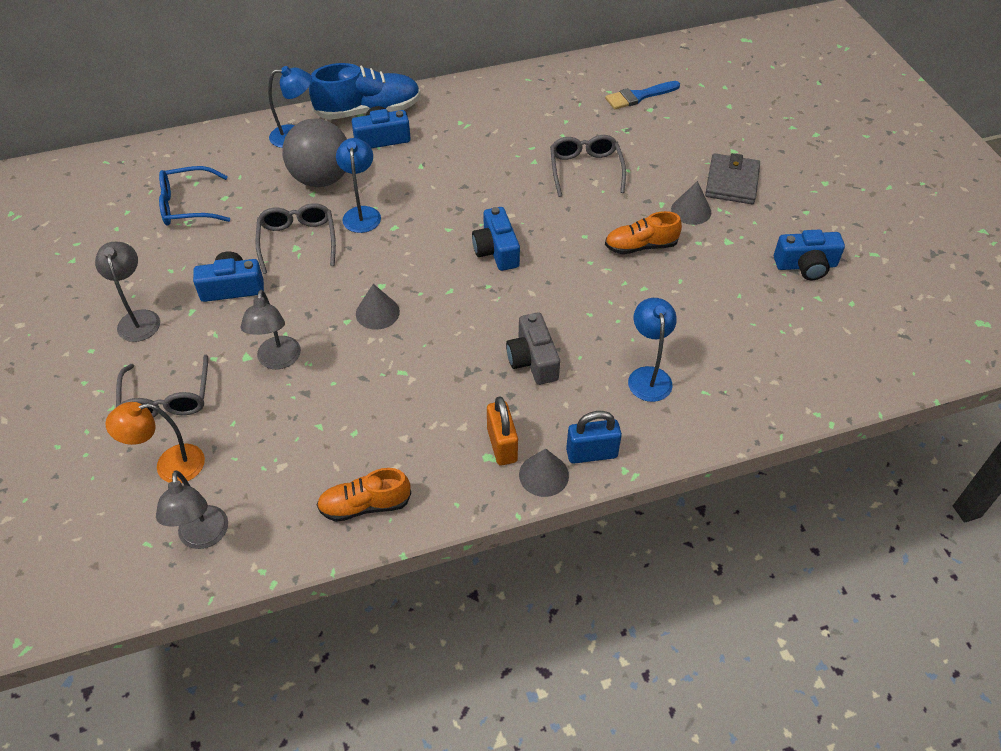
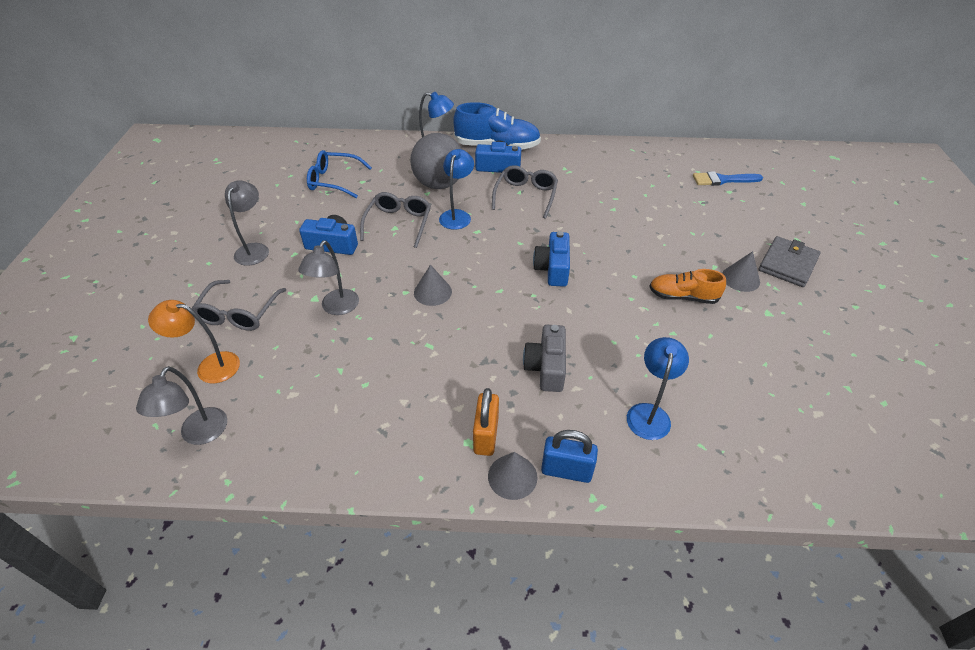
camera: 20 degrees right, 5 degrees down
(365, 505) = (341, 451): orange shoe -> none
(585, 170) = (655, 224): grey glasses -> grey glasses (525, 196)
(806, 265) = (842, 354): blue camera -> none

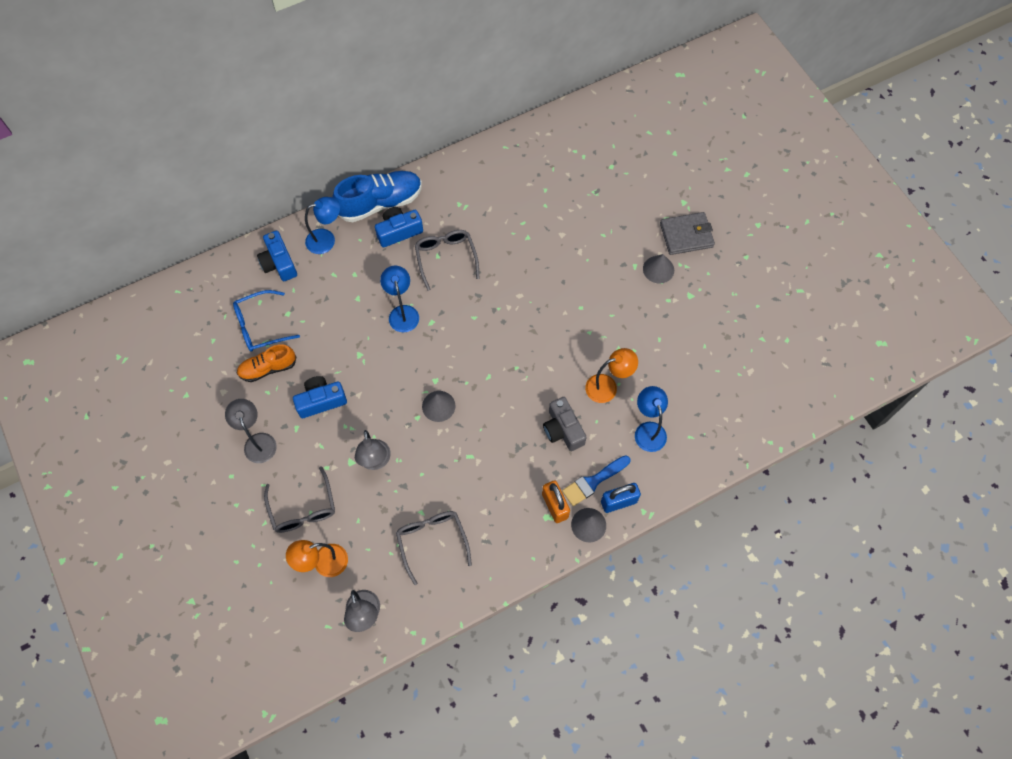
camera: 30 degrees left, 20 degrees up
(398, 223) = (359, 348): grey glasses -> grey glasses (432, 541)
(439, 184) = (360, 282): grey ball -> none
(553, 269) = (516, 332): blue camera -> blue camera (279, 263)
(623, 351) = (607, 386): none -> orange lamp
(683, 297) = (625, 311): orange shoe -> orange shoe (268, 368)
(722, 180) = (600, 153): blue brush -> blue brush (593, 481)
(787, 264) = (686, 235): grey wallet -> grey wallet turned 75 degrees clockwise

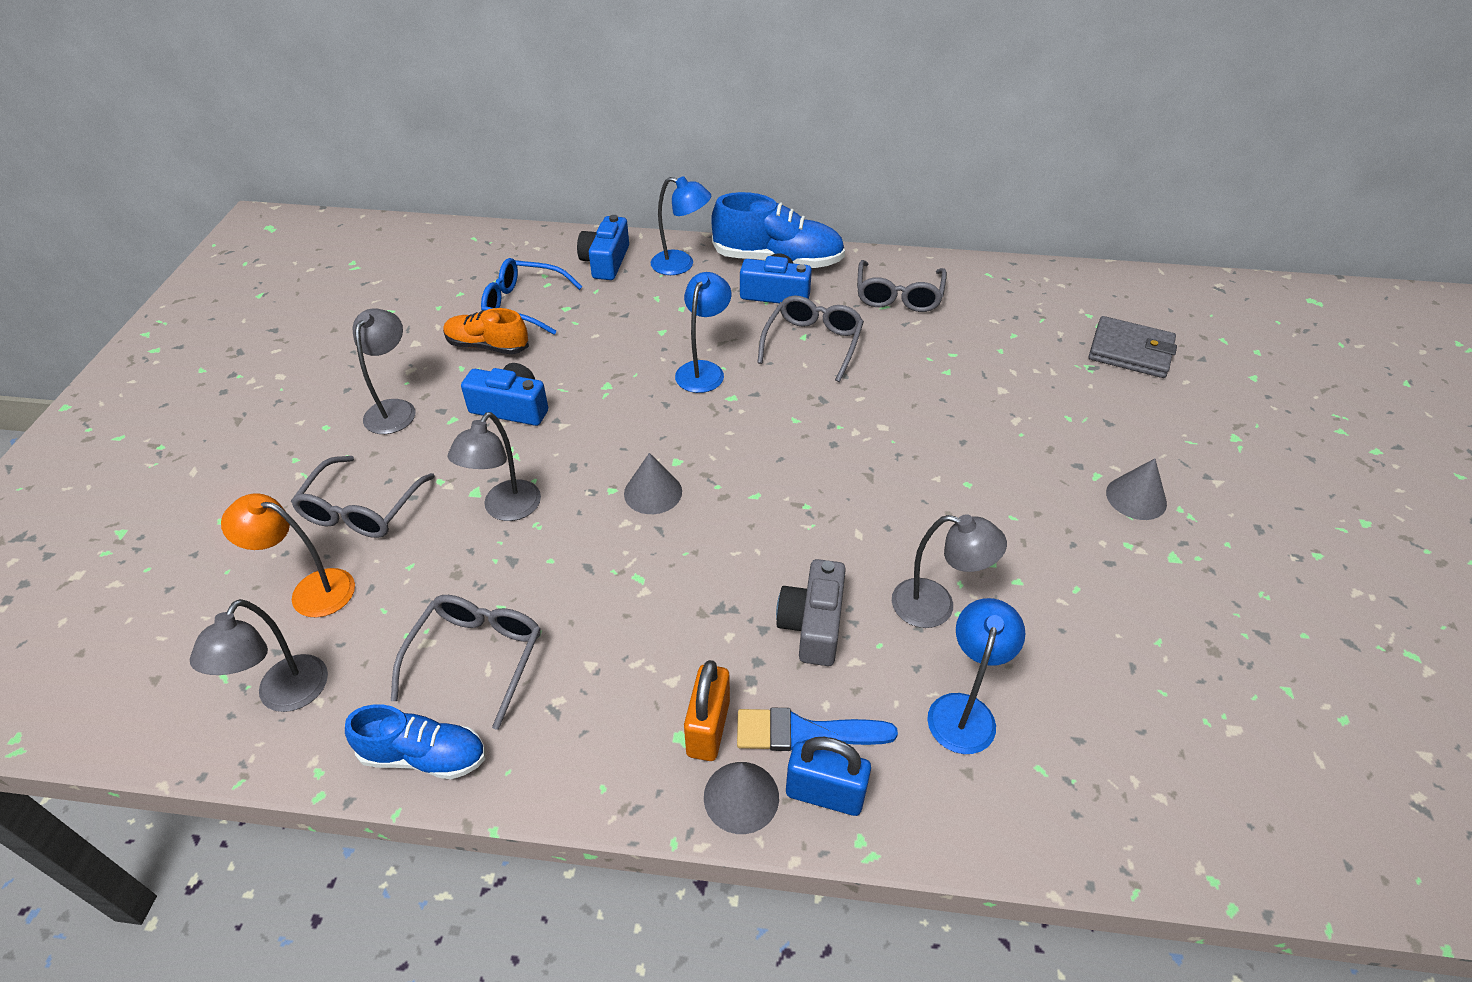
camera: 35 degrees right, 20 degrees down
(450, 596) = (424, 756): none -> blue shoe
(467, 193) = (898, 296): none -> grey glasses
(607, 386) = (936, 606): orange lamp -> grey lamp
(686, 235) = (1215, 478): grey wallet -> grey wallet (1130, 351)

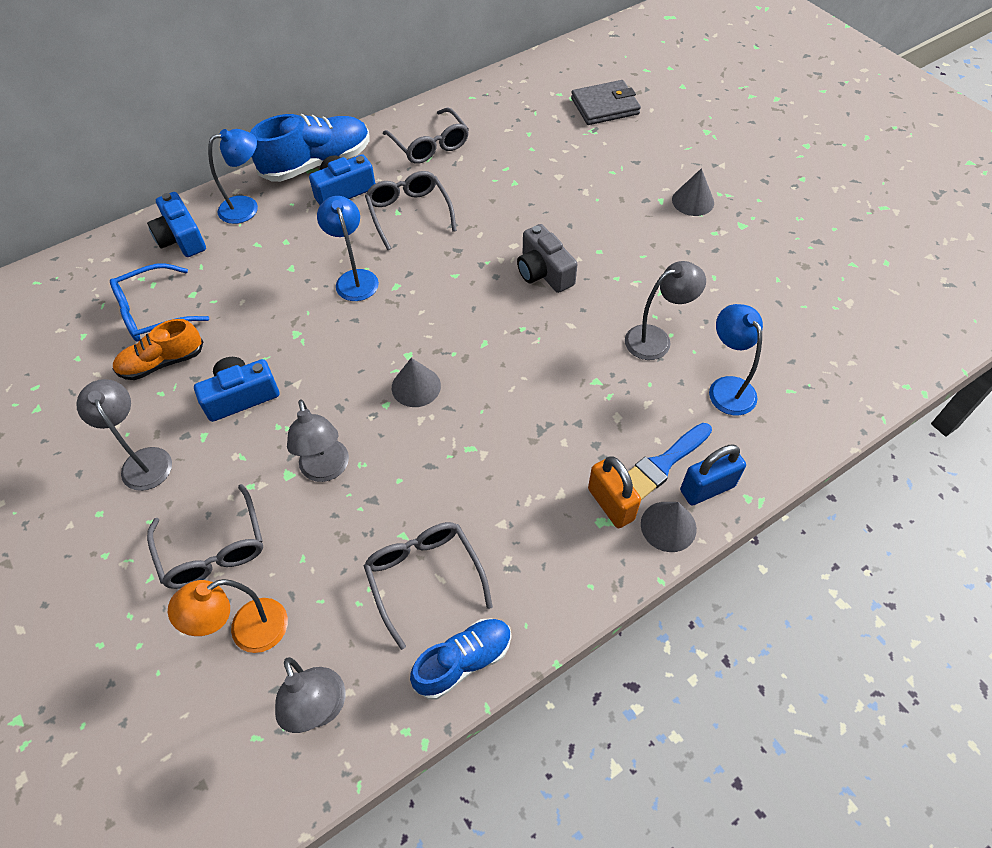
camera: 40 degrees left, 10 degrees up
(813, 625) = (603, 399): grey camera -> grey camera (544, 272)

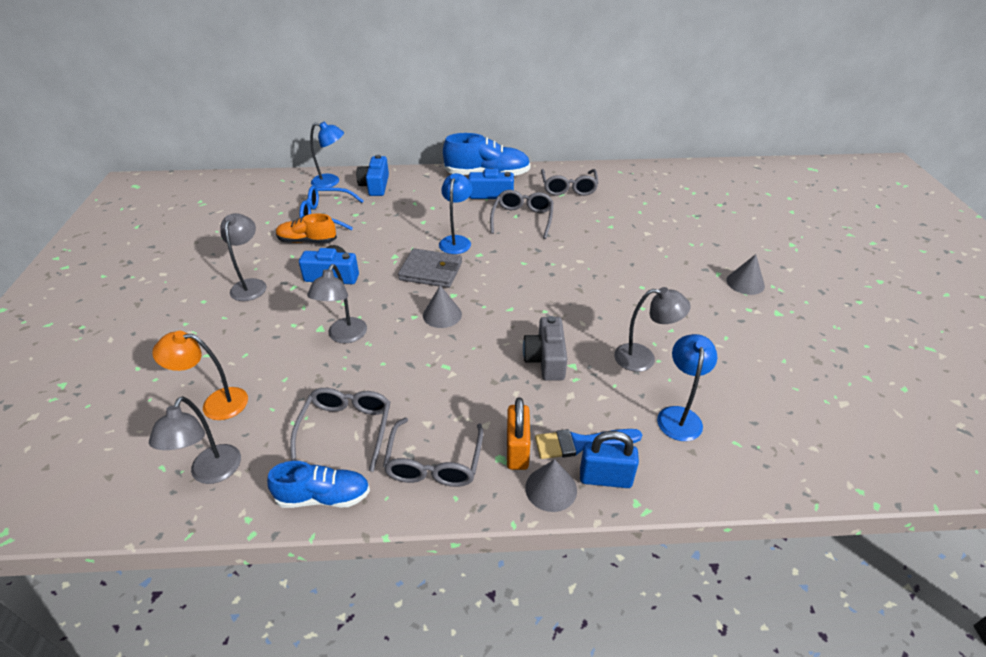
camera: 30 degrees right, 15 degrees down
(213, 549) = (241, 348): grey glasses -> grey glasses (434, 463)
(247, 207) = (425, 183): blue lamp -> blue lamp (331, 182)
(544, 272) = (589, 284): grey camera -> grey camera (546, 359)
(605, 106) = (716, 205): grey wallet -> grey wallet (431, 271)

